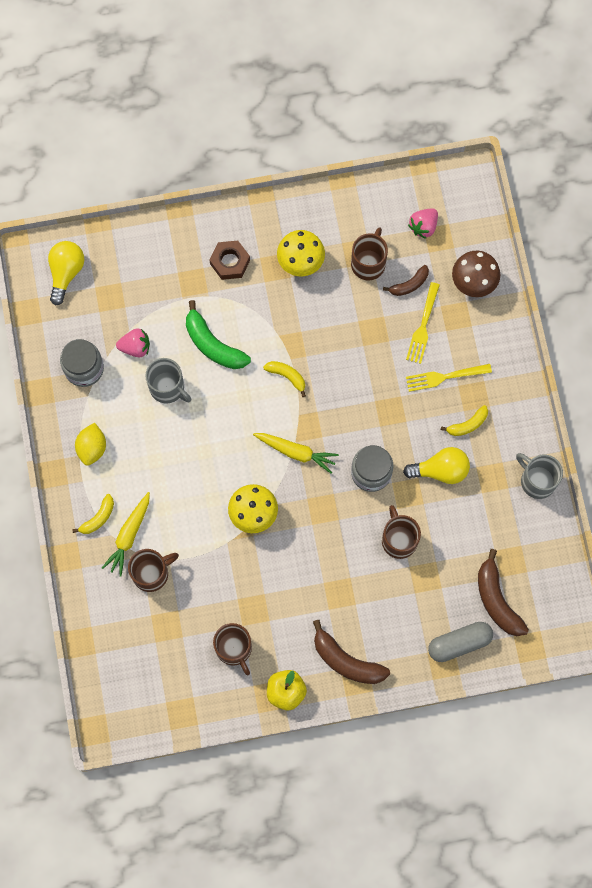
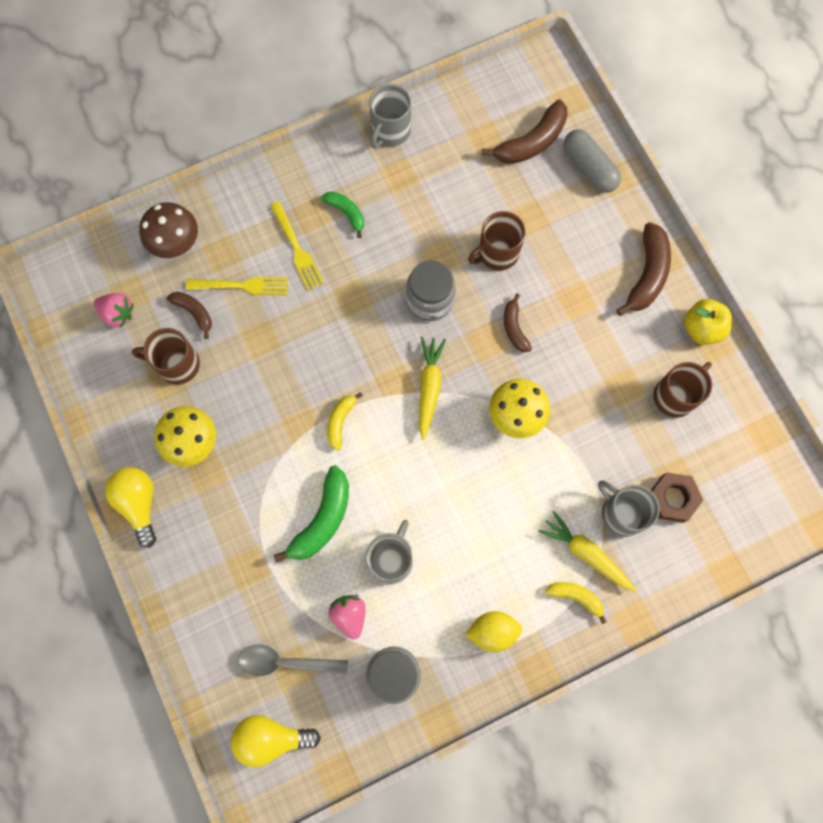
camera: 105 degrees left, 0 degrees up
(115, 294) = (286, 662): none -> grey spoon
(129, 536) = (586, 553): yellow carrot -> yellow carrot turned 150 degrees counterclockwise
(151, 573) = (621, 513): brown mug -> grey mug
(230, 262) = (211, 528): brown nut -> brown nut (672, 498)
(328, 534) = (514, 328): none -> brown banana
(440, 470) = (406, 229): yellow light bulb -> yellow light bulb (139, 503)
(467, 424) = (346, 213): yellow banana -> green banana

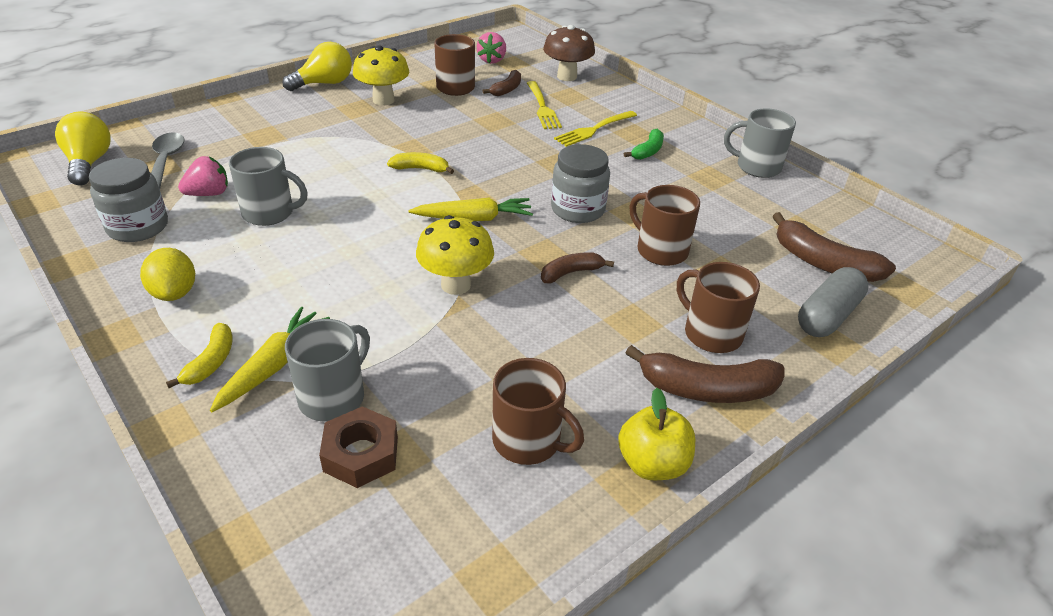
camera: 75 degrees right, 35 degrees down
(322, 519) = (313, 169): green banana -> none
(595, 252) = (711, 333): none -> brown mug

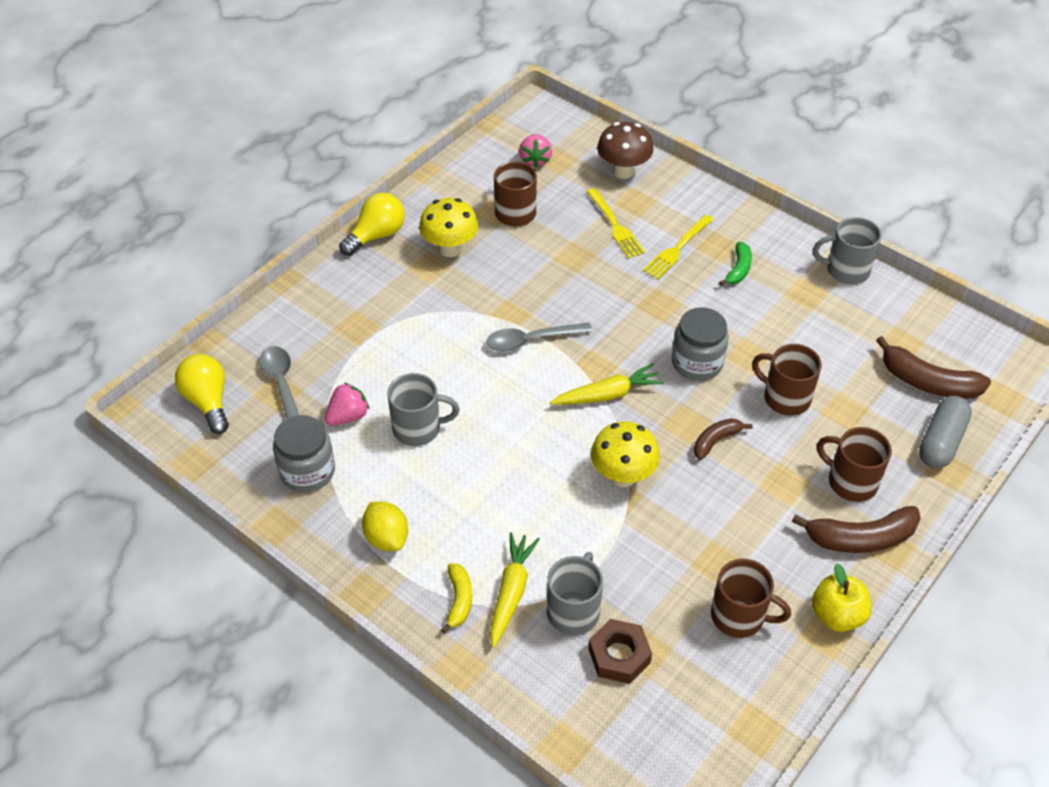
camera: 10 degrees left, 10 degrees up
(420, 169) = (531, 340): yellow banana -> grey spoon
(507, 89) = (569, 205): brown banana -> none

